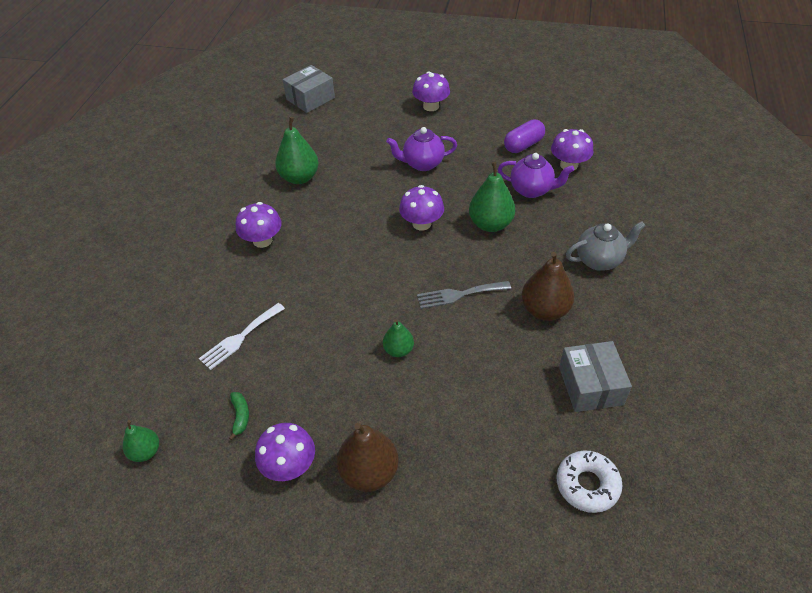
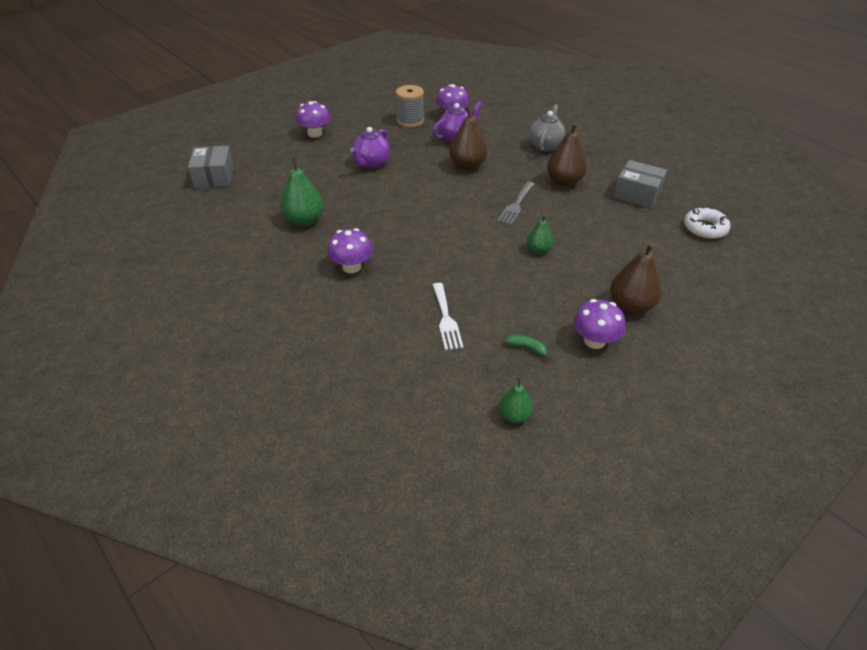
camera: 55 degrees left, 5 degrees down
(421, 223) = (431, 190): purple mushroom -> none
(490, 224) = (467, 166): green pear -> brown pear
(523, 145) = (410, 121): purple capsule -> grey spool

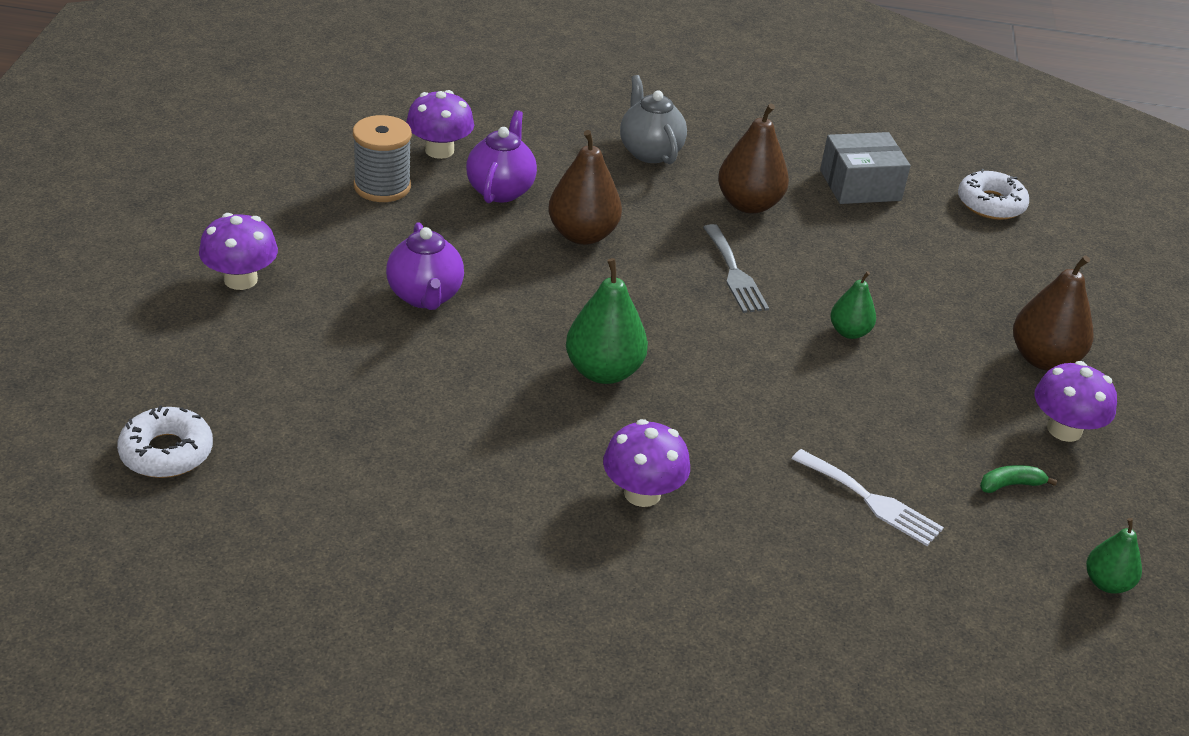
camera: 45 degrees left, 5 degrees down
(214, 177) = (166, 452): grey box -> white donut
(304, 220) = (457, 454): green pear -> green pear (603, 371)

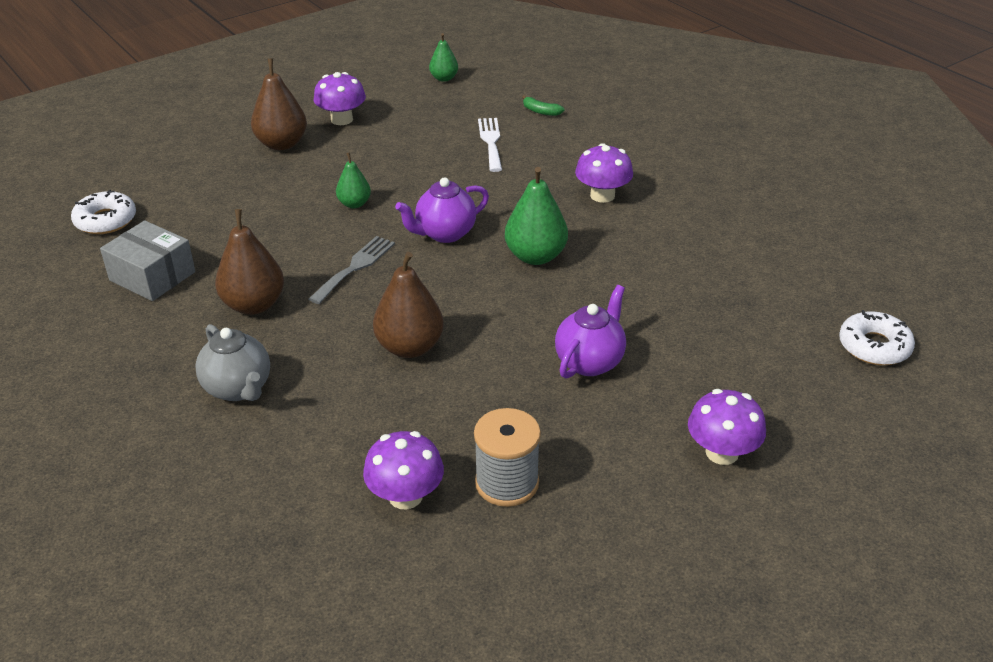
camera: 130 degrees left, 0 degrees up
(500, 190) = (412, 421): purple teapot -> purple teapot (444, 233)
(649, 152) = (238, 388): grey teapot -> grey teapot turned 60 degrees counterclockwise
(1010, 485) = (413, 117): green banana -> green banana (540, 111)

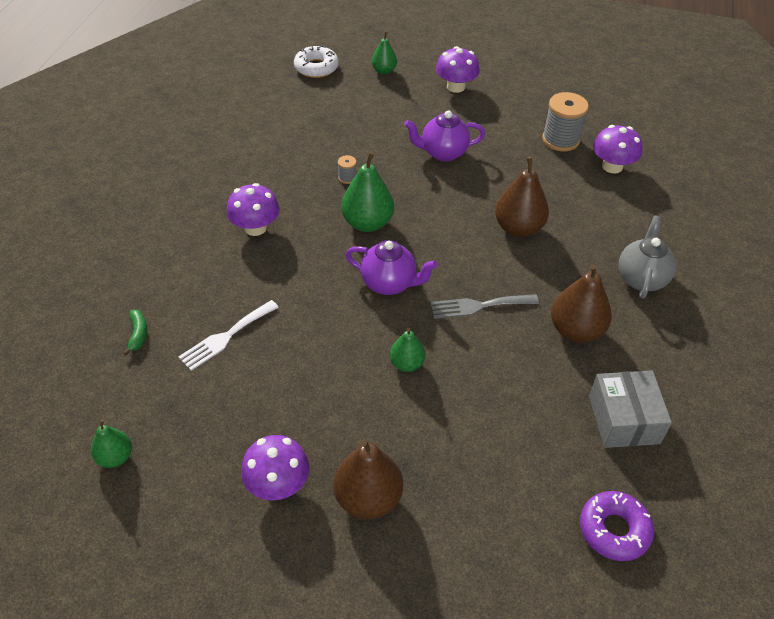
camera: 130 degrees left, 10 degrees up
(105, 220) = (614, 530): white donut -> purple donut
(619, 274) = (347, 178): none -> grey spool
(820, 403) = (384, 71): none -> green pear

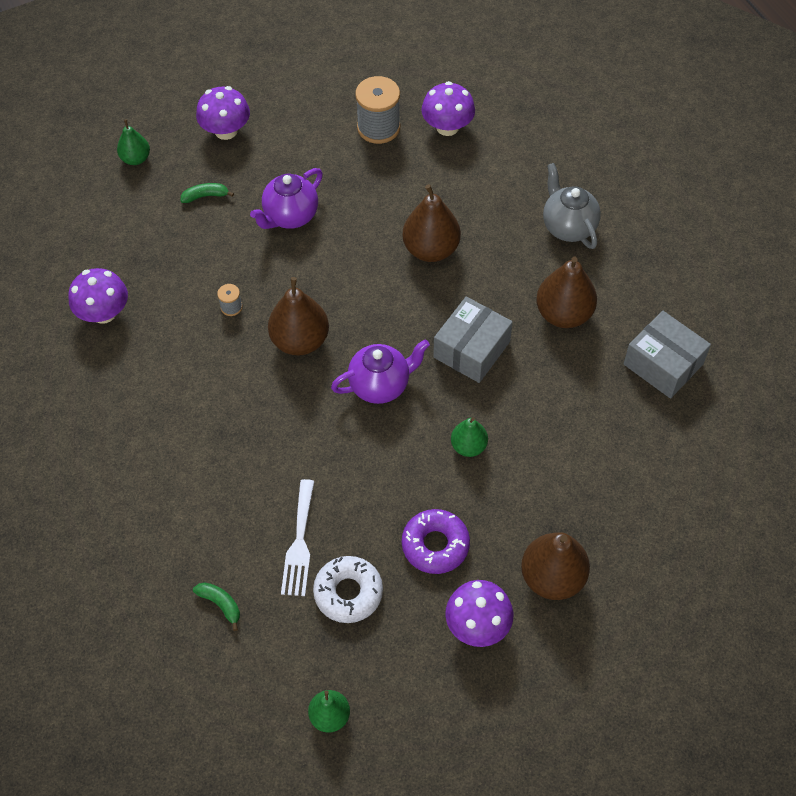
camera: 40 degrees left, 10 degrees up
(255, 228) = (205, 422): purple mushroom -> purple mushroom (104, 313)
(316, 67) = (62, 201): white donut -> white donut (348, 592)
(367, 223) = (300, 340): green pear -> brown pear
(402, 112) = (205, 196): none -> green banana
(479, 306) = (471, 349): grey fork -> grey box
(614, 530) = (731, 456): purple donut -> purple donut (435, 545)

